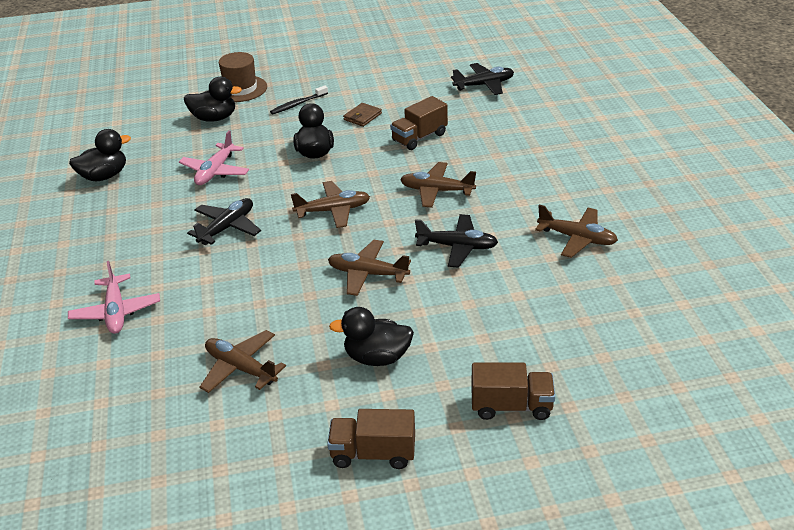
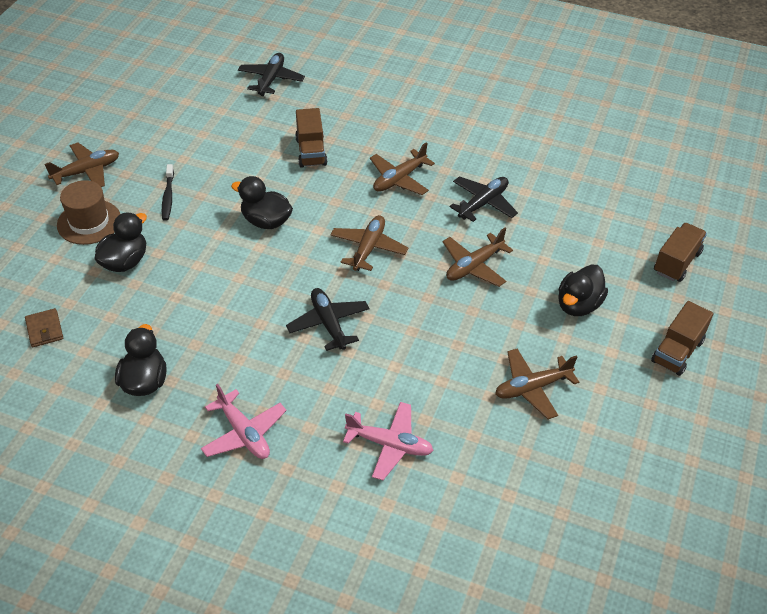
camera: 60 degrees left, 10 degrees up
(215, 171) = (226, 297): pink plane -> pink plane (244, 433)
(362, 117) = (239, 168): brown wallet -> brown wallet (44, 329)
(577, 238) = (527, 142): brown plane -> brown plane (87, 171)

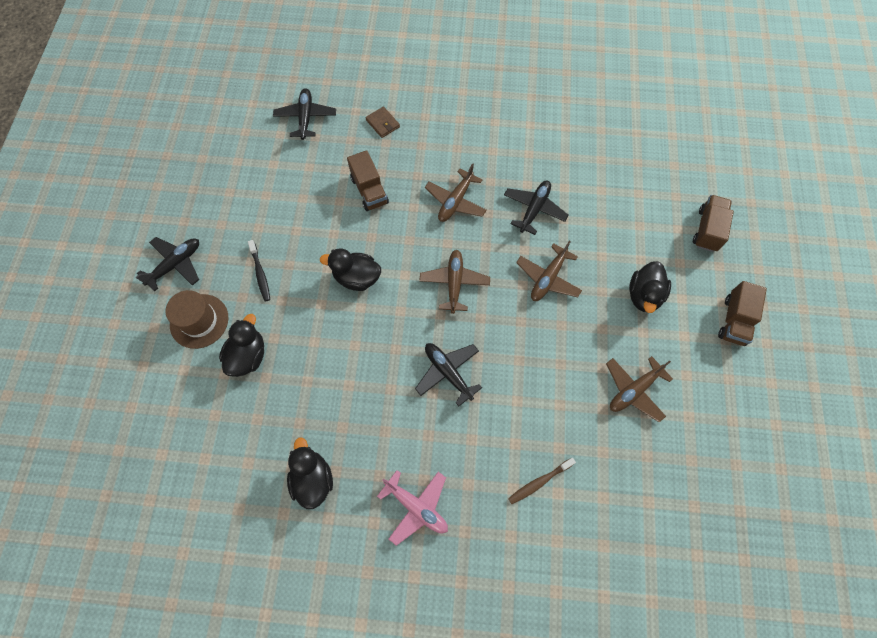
camera: 15 degrees left, 20 degrees up
(44, 329) = (204, 450): brown wallet -> brown wallet (383, 123)
(87, 171) = (176, 265): brown plane -> black plane
(390, 445) = (539, 482): pink plane -> brown toothbrush

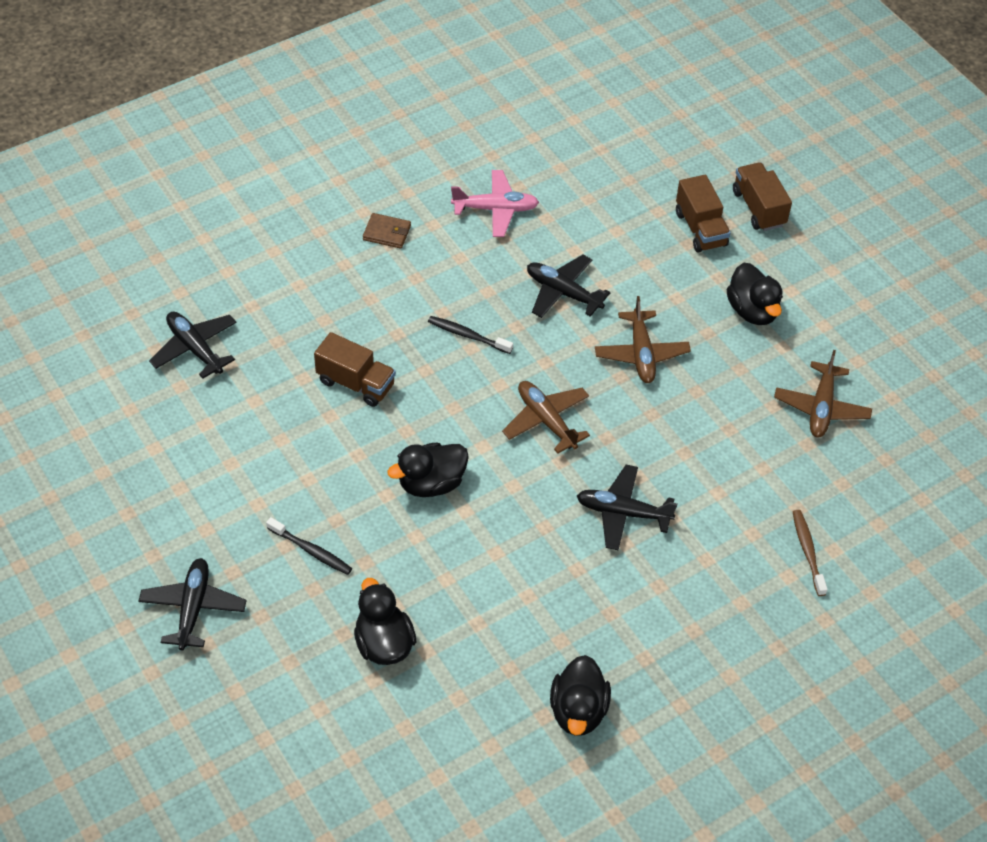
camera: 40 degrees left, 15 degrees down
(199, 321) = (286, 647): brown hat -> none
(313, 479) = (578, 711): black duck -> black duck turned 120 degrees counterclockwise
(383, 123) = (300, 301): brown wallet -> brown wallet (387, 233)
(416, 507) = (710, 659): pink plane -> pink plane (495, 209)
(455, 201) = (468, 335): brown plane -> black toothbrush
(534, 209) = (563, 292): black plane -> black plane turned 45 degrees counterclockwise
(539, 482) = (808, 552): brown toothbrush -> brown toothbrush turned 150 degrees clockwise
(734, 321) = (858, 281): brown truck -> brown truck (700, 229)

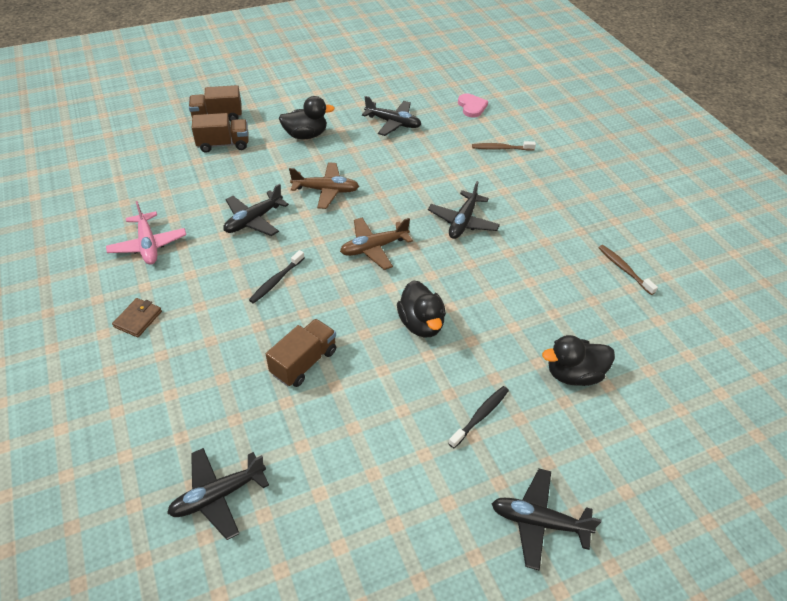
camera: 80 degrees left, 5 degrees down
(495, 209) = (148, 245): pink plane -> pink plane turned 150 degrees clockwise
(578, 711) = (624, 269): black duck -> brown toothbrush
(821, 407) = (393, 123): brown plane -> black plane
(906, 506) = (471, 107): none -> pink heart

